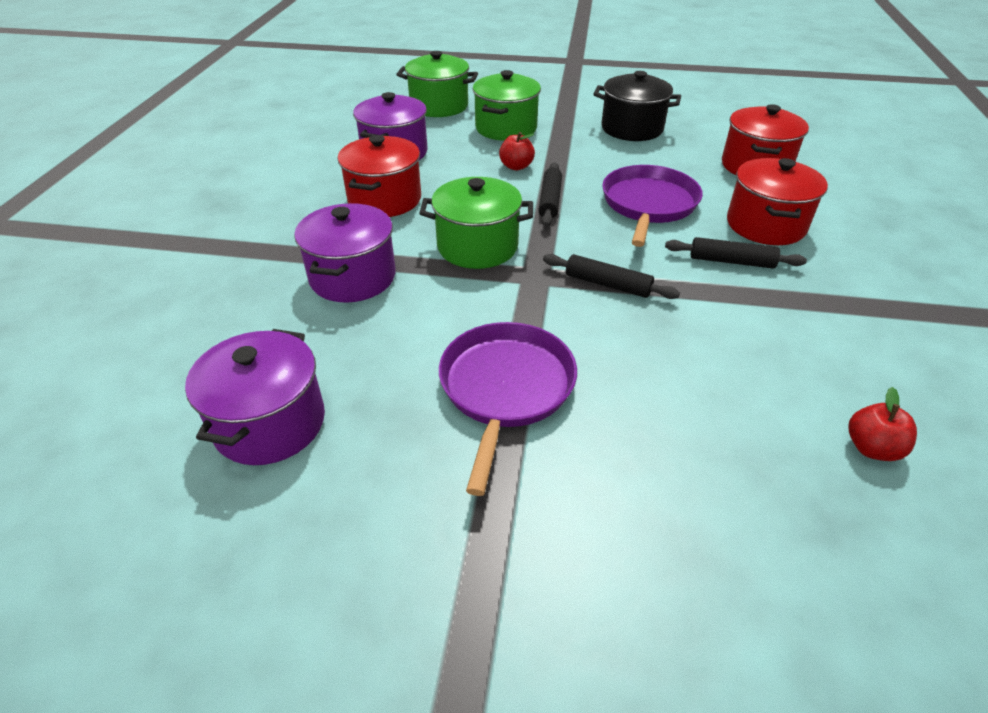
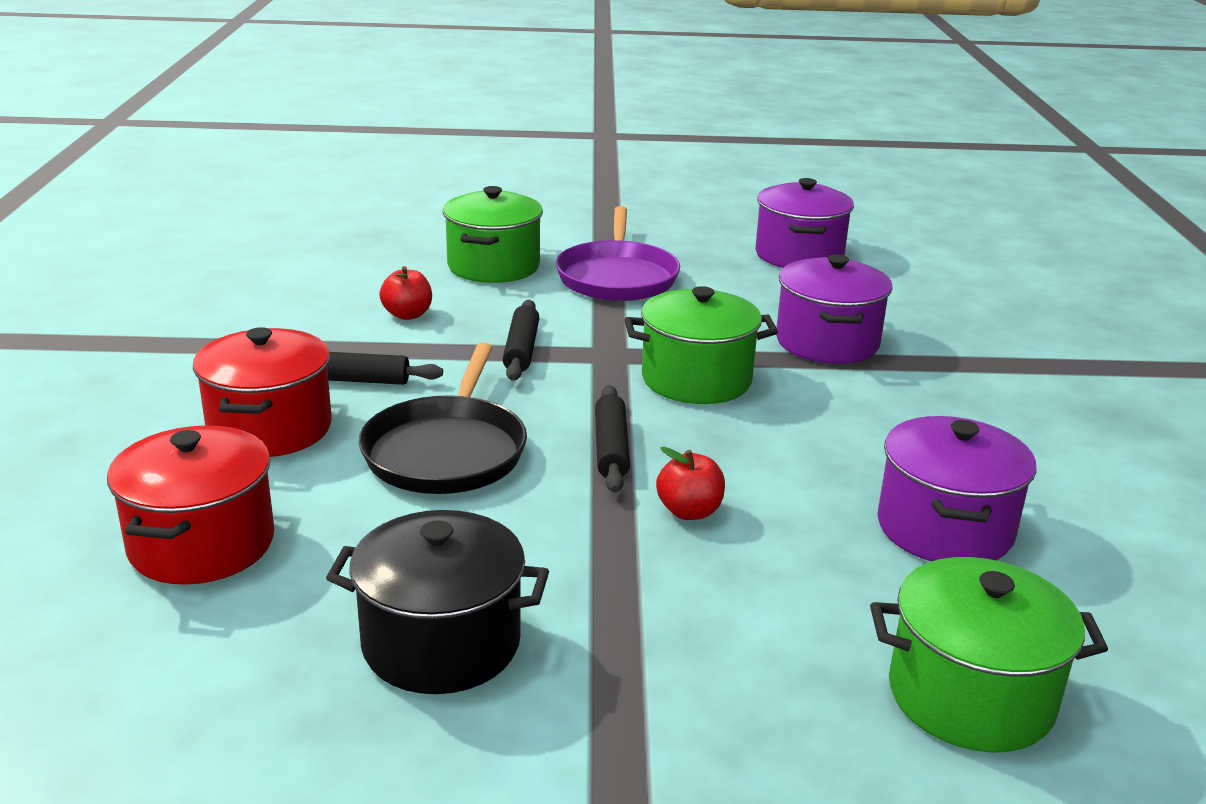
camera: 170 degrees right, 15 degrees down
(384, 200) = (876, 435): red pot -> none
(506, 128) = (752, 620): green pot -> green pot (493, 266)
(607, 284) = (521, 350): black rolling pin -> black rolling pin turned 75 degrees clockwise
(648, 205) = (447, 450): purple pan -> black pan
(871, 448) = (313, 261): red apple -> red apple (407, 315)

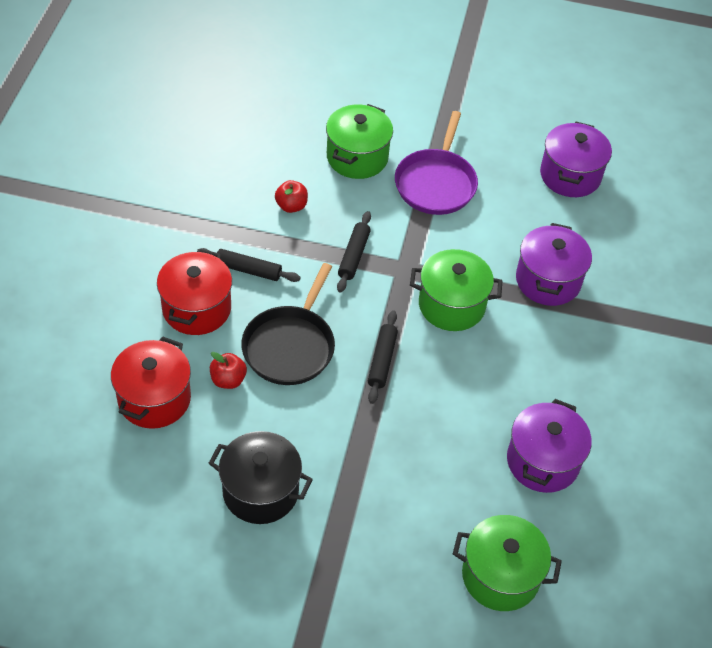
camera: 10 degrees right, 25 degrees up
(689, 511) = (409, 421): red apple -> red apple (228, 380)

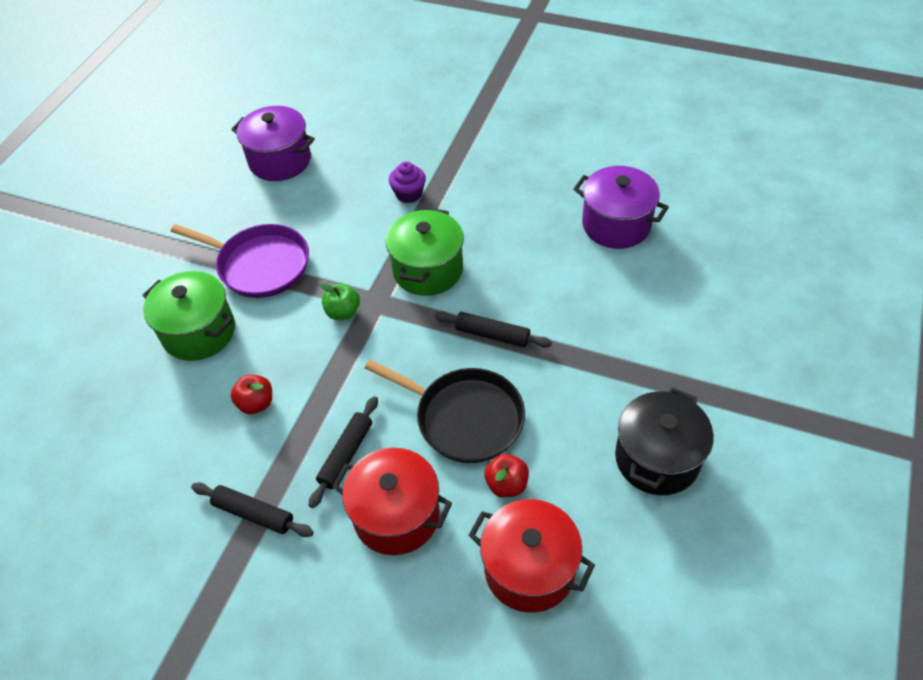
camera: 75 degrees left, 0 degrees up
(354, 256) = (346, 347): black rolling pin -> black rolling pin (253, 513)
(392, 249) = (343, 312): none -> green apple
(500, 576) = (738, 269): green pot -> none
(548, 280) = (409, 194): purple pot -> purple cupcake

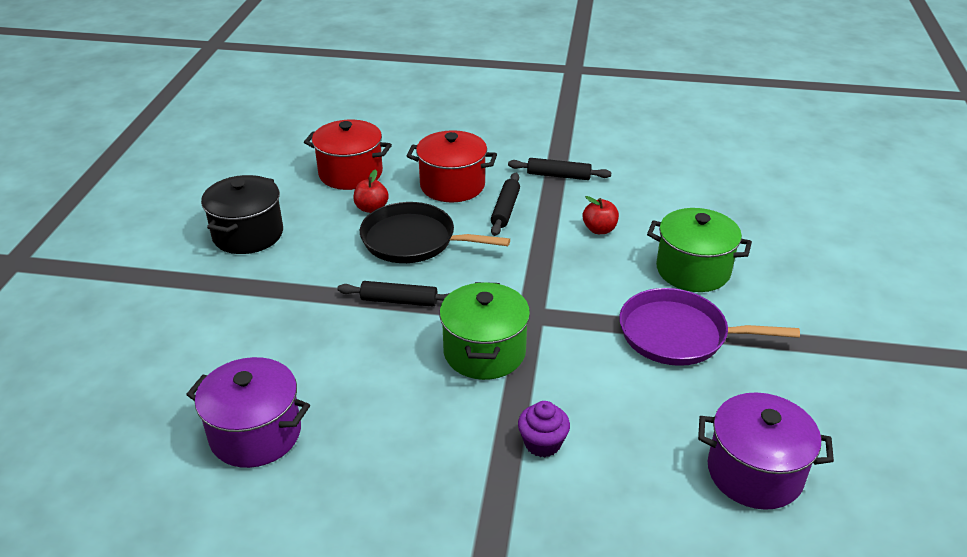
camera: 165 degrees right, 15 degrees down
(343, 312) = (559, 302): green apple -> none

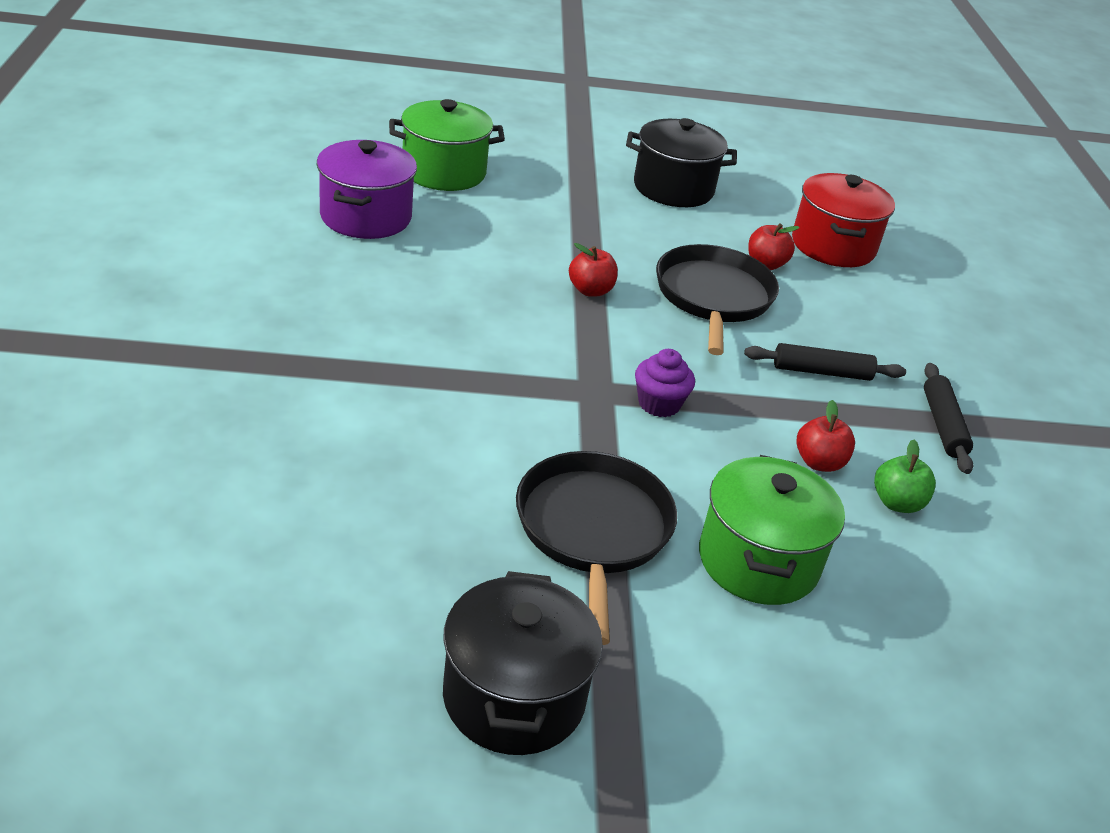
camera: 75 degrees right, 0 degrees up
(399, 301) = (590, 290): black rolling pin -> red apple
(452, 185) = (854, 325): red pot -> none
(484, 352) = (514, 353): green pot -> green pot (444, 172)
(542, 443) = (365, 395): purple cupcake -> purple cupcake (659, 404)
(632, 208) = (897, 503): none -> green apple
(679, 334) = (593, 530): purple pan -> black pan
(754, 472) = (324, 580): purple pot -> none
(829, 385) = (514, 697): none -> black pot

